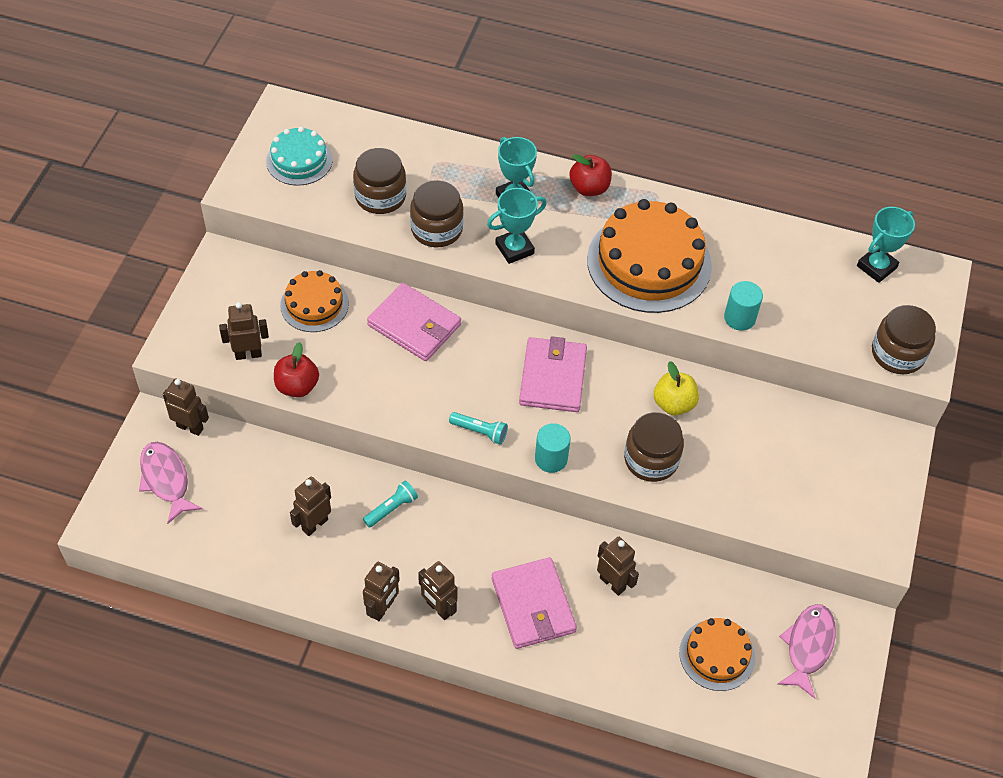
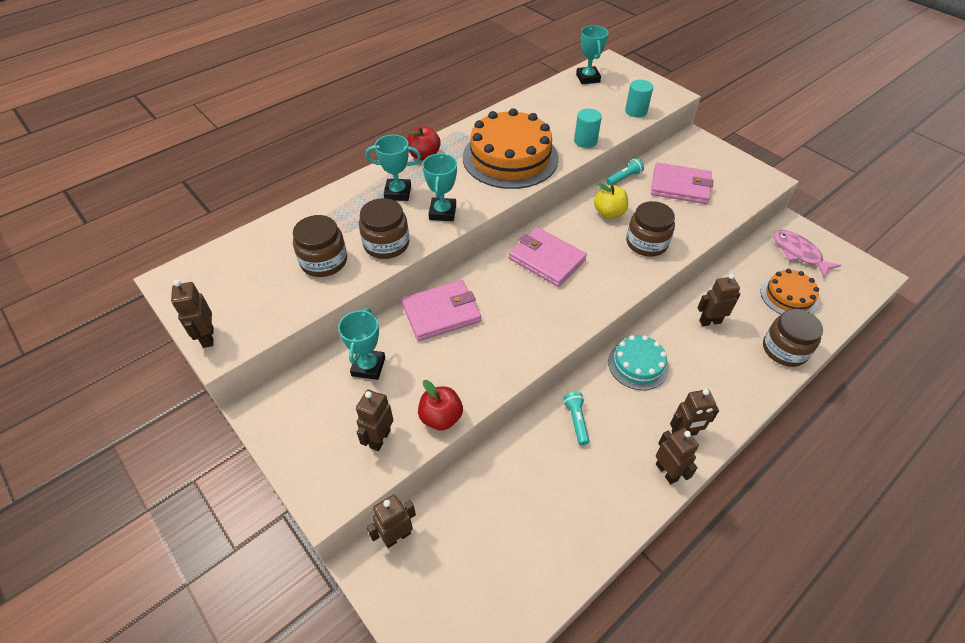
camera: 55 degrees left, 5 degrees down
(166, 480) = (439, 587): pink fish -> none
(299, 160) = (235, 294): turquoise cake -> turquoise cake (638, 364)
(314, 304) = (368, 366): orange cake -> turquoise trophy
(314, 524) = (560, 483): brown robot -> brown robot (208, 337)
(480, 432) = (567, 320): turquoise flashlight -> turquoise flashlight (624, 178)
(533, 605) = (708, 373): pink wallet -> pink wallet (680, 186)
(551, 459) = (615, 292): turquoise cylinder -> turquoise cylinder (636, 111)
(897, 353) = (655, 97): brown jar -> brown jar (784, 349)

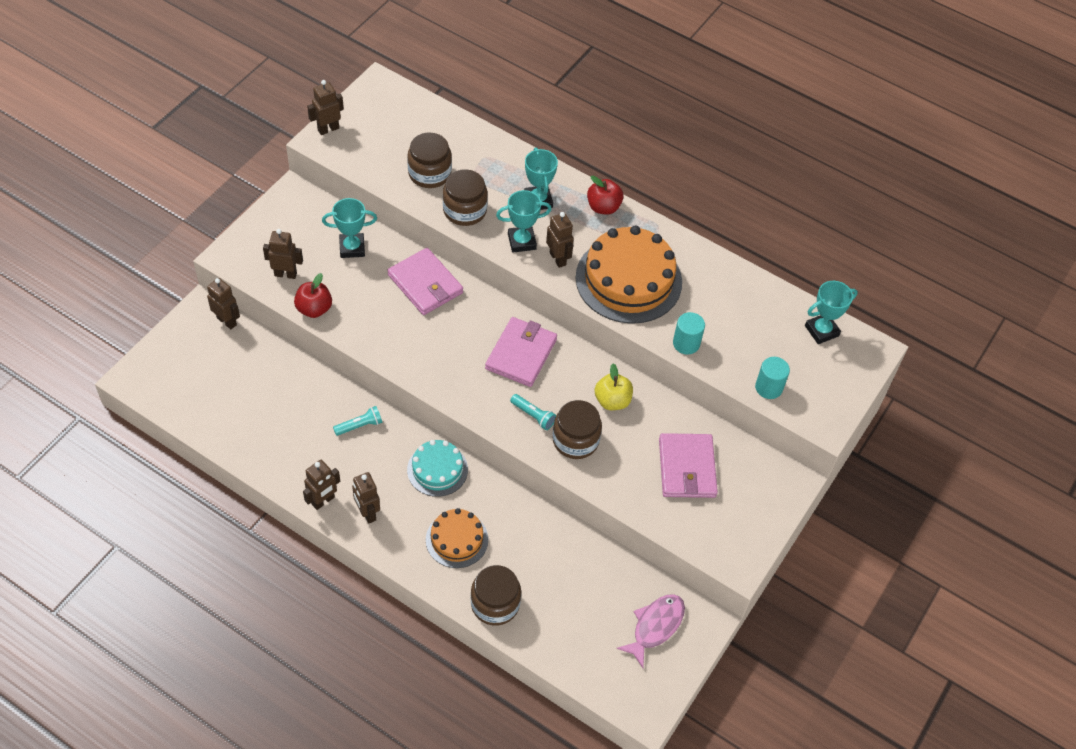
camera: 70 degrees right, 5 degrees up
(624, 178) = (681, 410): turquoise flashlight -> turquoise flashlight (533, 416)
(710, 321) = (514, 532): brown robot -> brown robot (558, 259)
(788, 296) = (577, 612): orange cake -> orange cake (457, 539)

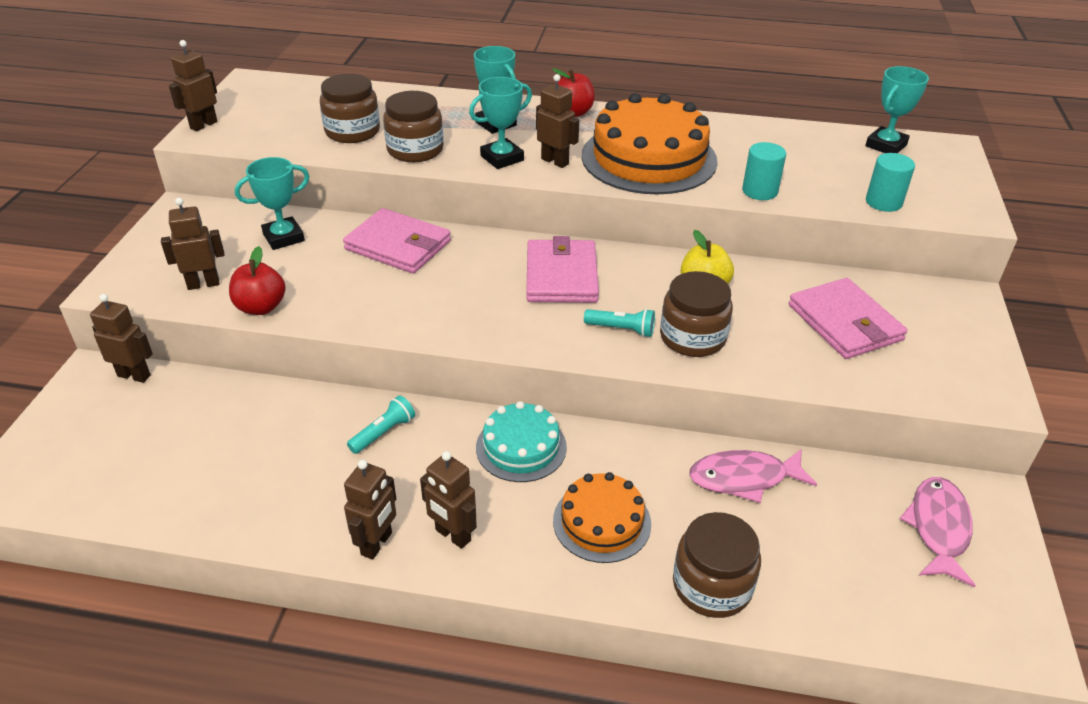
camera: 20 degrees left, 15 degrees down
(560, 546) = (744, 478): none -> pink fish

